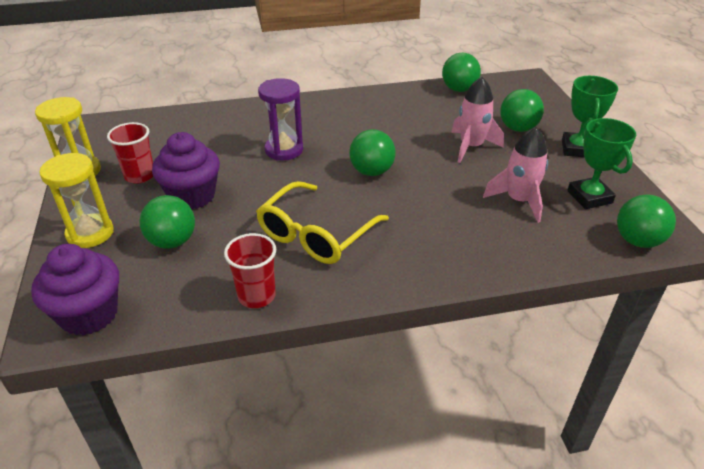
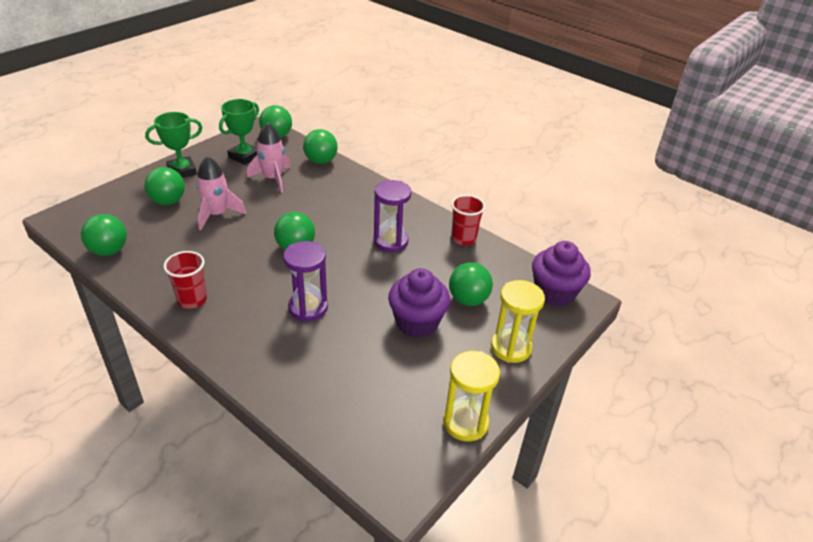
camera: 130 degrees left, 0 degrees up
(140, 176) = (428, 373): red cup -> red cup (192, 300)
(316, 234) = (390, 241): yellow glasses -> purple hourglass
(539, 254) = (321, 161): none -> green ball

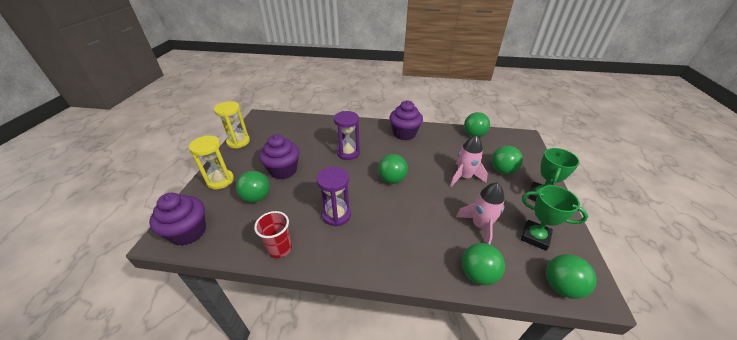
camera: 150 degrees right, 0 degrees up
(192, 300) = (404, 134): red cup -> purple cupcake
(244, 156) = (535, 237): green trophy -> green trophy turned 60 degrees counterclockwise

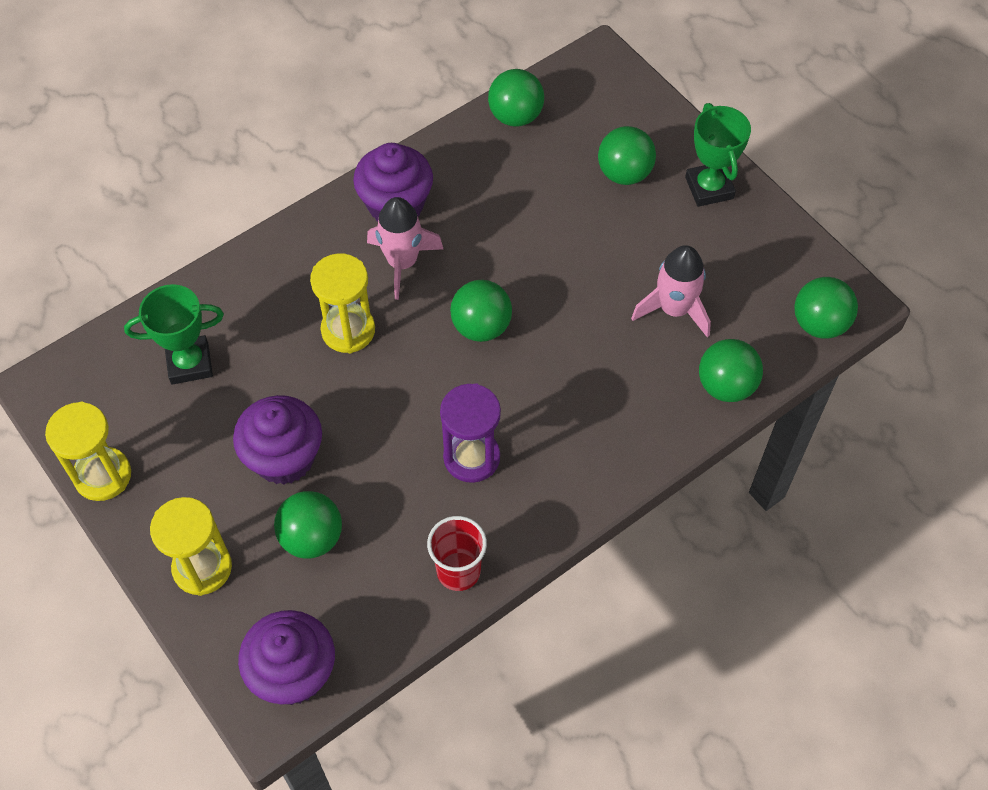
camera: 45 degrees left, 20 degrees up
(348, 153) = (348, 330): purple hourglass -> yellow hourglass
(464, 177) = (581, 233): pink rocket -> pink rocket (402, 263)
(535, 237) = (749, 272): green trophy -> green trophy (189, 363)

